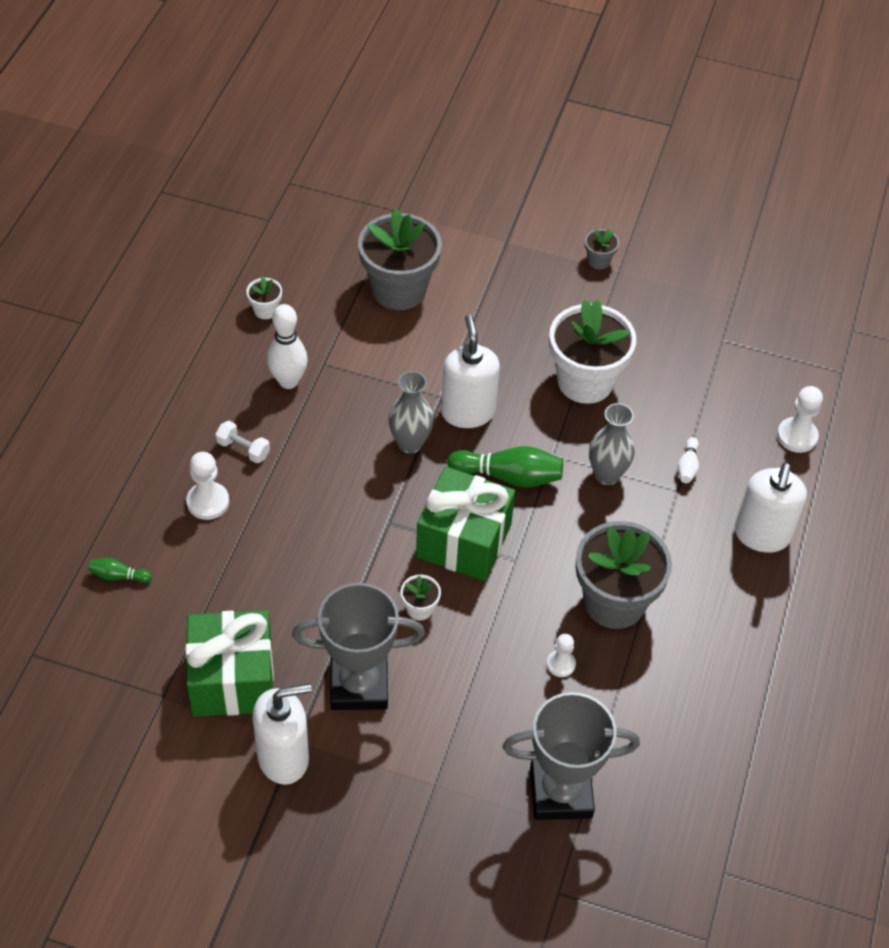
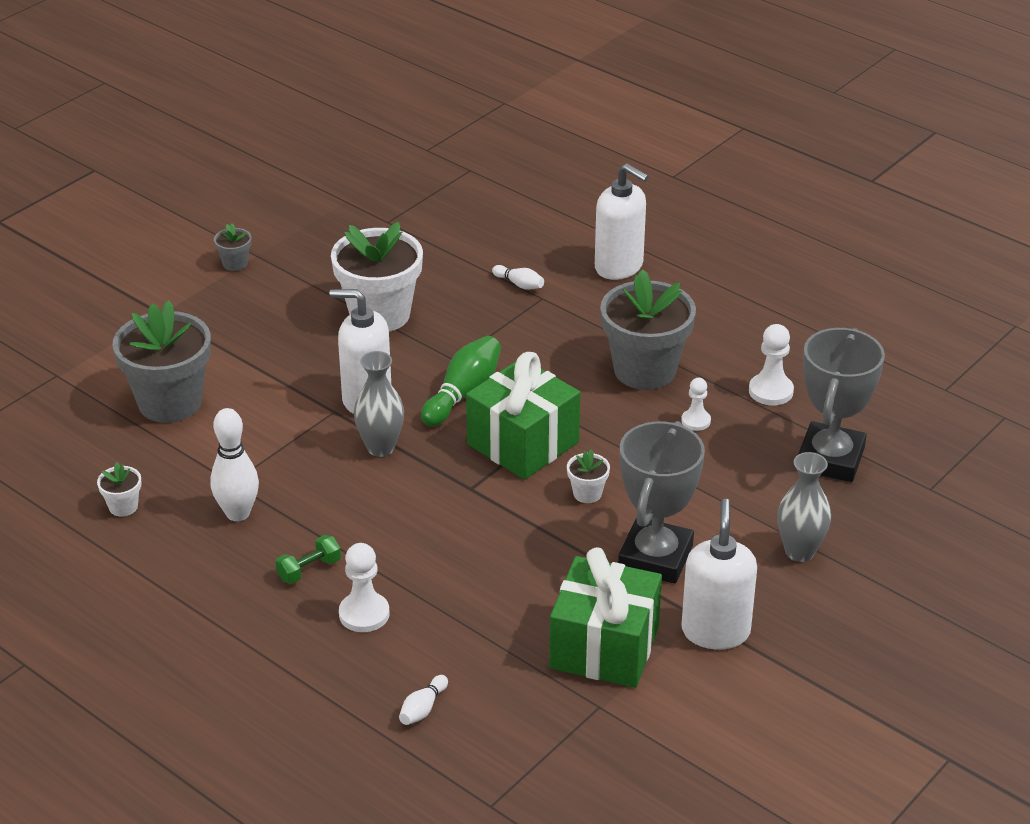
camera: 65 degrees left, 15 degrees down
(118, 576) = (423, 708): green bowling pin -> white bowling pin
(243, 449) = (309, 570): white dumbbell -> green dumbbell
(607, 475) = (499, 333): grey vase -> grey vase (799, 551)
(797, 436) = (524, 215): white pawn -> white pawn (771, 391)

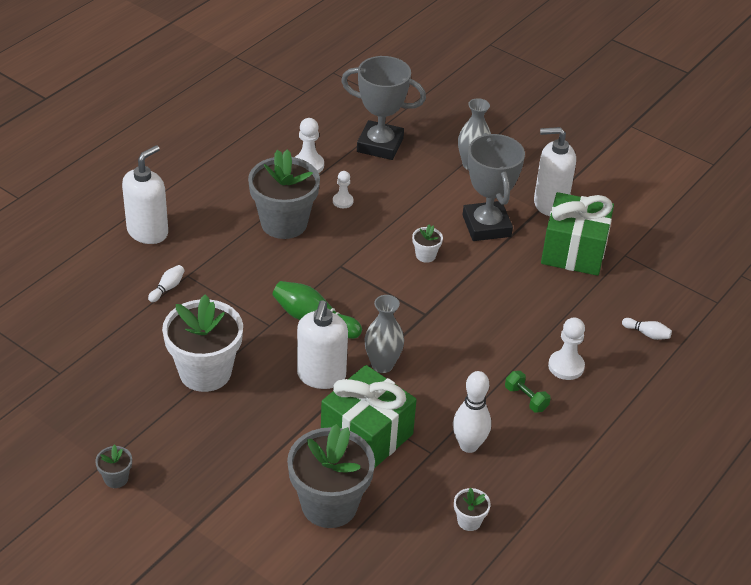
camera: 95 degrees left, 5 degrees up
(523, 443) = (372, 287): green gift -> green gift (367, 435)
(655, 557) = (486, 226): grey trophy -> grey trophy turned 60 degrees clockwise

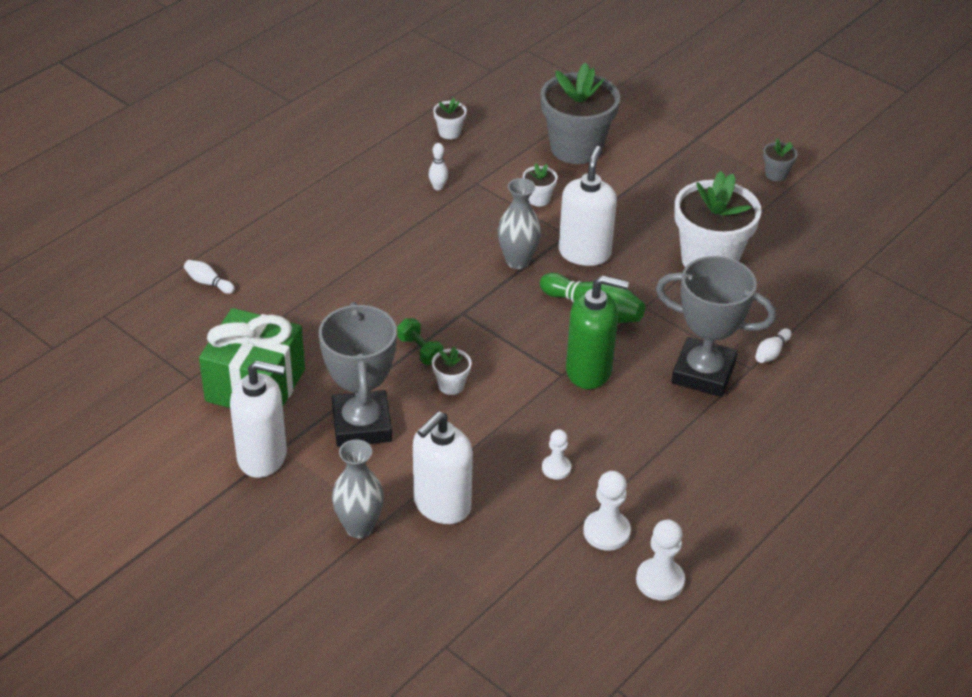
camera: 175 degrees left, 0 degrees up
(148, 232) = (815, 428): white soap dispenser -> white soap dispenser (441, 505)
(284, 223) = (636, 436): grey flower pot -> none
(318, 269) = (589, 371): none -> green soap dispenser
(367, 435) = (538, 199): green gift -> white flower pot
(380, 145) = (495, 568): grey trophy -> grey trophy (703, 373)
(468, 445) = (438, 187): white bowling pin -> white bowling pin, size x0.52
(526, 399) = (369, 224): green dumbbell -> green dumbbell (420, 350)
(566, 366) = (315, 253): white pawn -> white pawn (660, 581)

